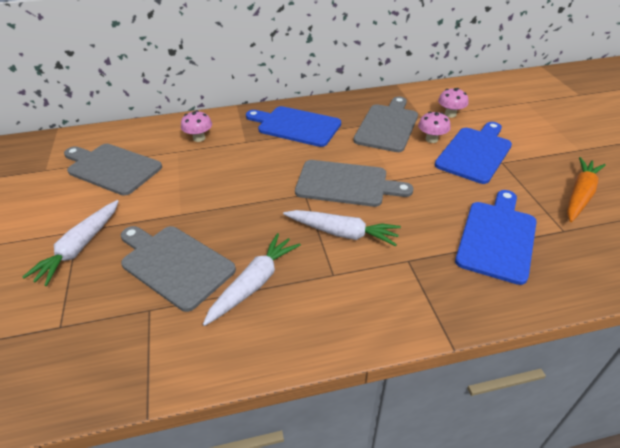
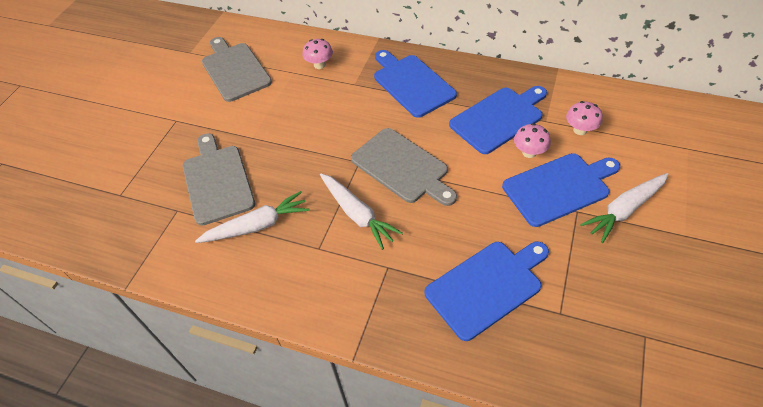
camera: 35 degrees right, 10 degrees up
(80, 247) = (169, 136): white carrot -> white carrot (624, 210)
(387, 126) = (498, 118): grey cutting board -> blue cutting board
(579, 195) = (621, 286): orange carrot -> none

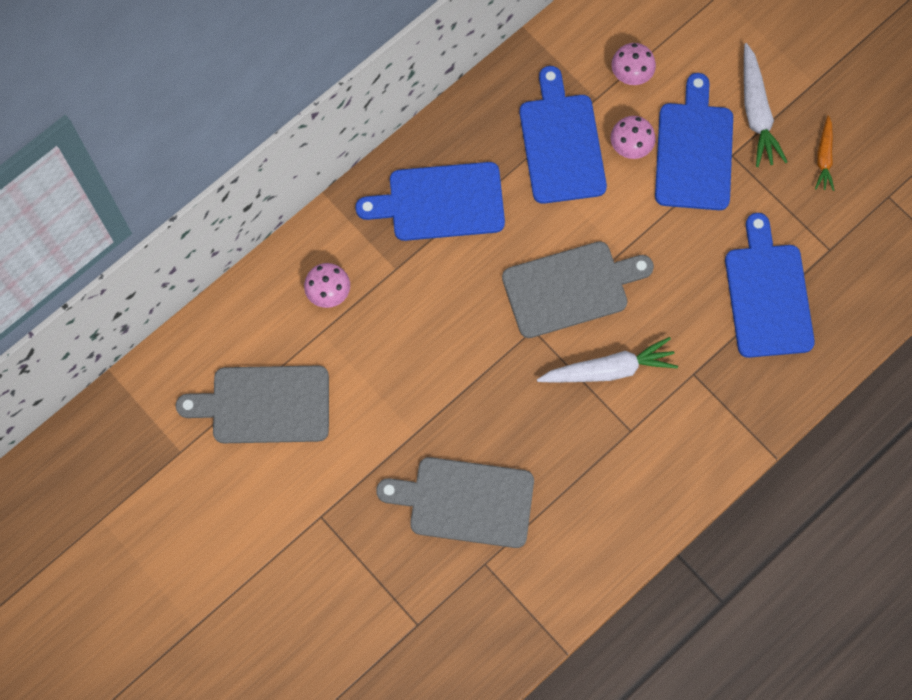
camera: 65 degrees left, 20 degrees up
(257, 225) = (562, 482): white carrot -> none
(632, 271) = (824, 157): none -> orange carrot

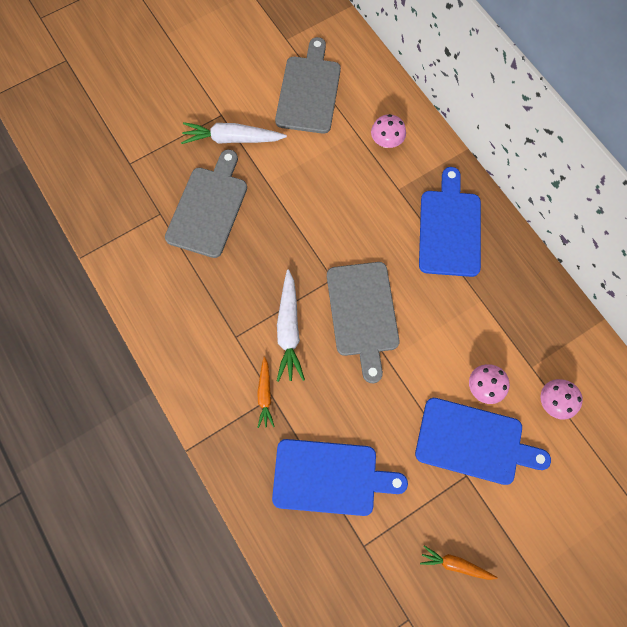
camera: 100 degrees right, 0 degrees up
(561, 144) = (491, 330): blue cutting board -> none
(692, 382) = (265, 394): none -> orange carrot
(756, 112) = (507, 509): white carrot -> white carrot (232, 139)

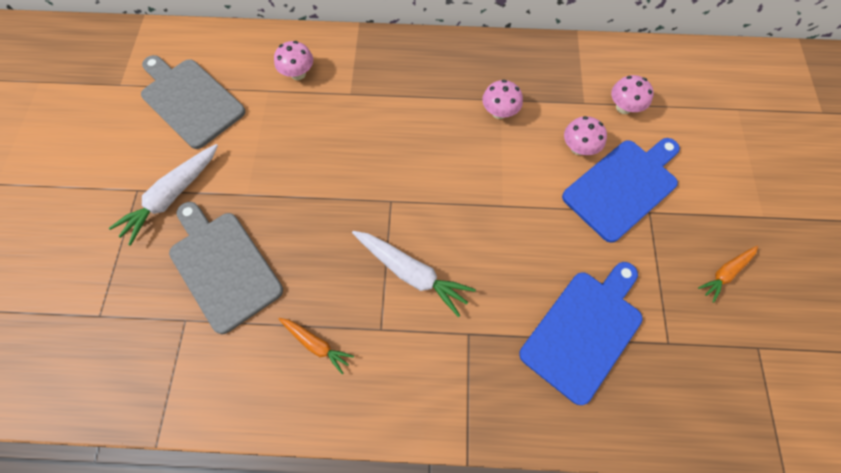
camera: 55 degrees left, 5 degrees down
(265, 394) = (461, 339): orange carrot -> orange carrot (316, 344)
(362, 313) = (443, 197): grey cutting board -> none
(449, 229) = (419, 81): blue cutting board -> none
(468, 306) = (499, 112): none -> pink mushroom

